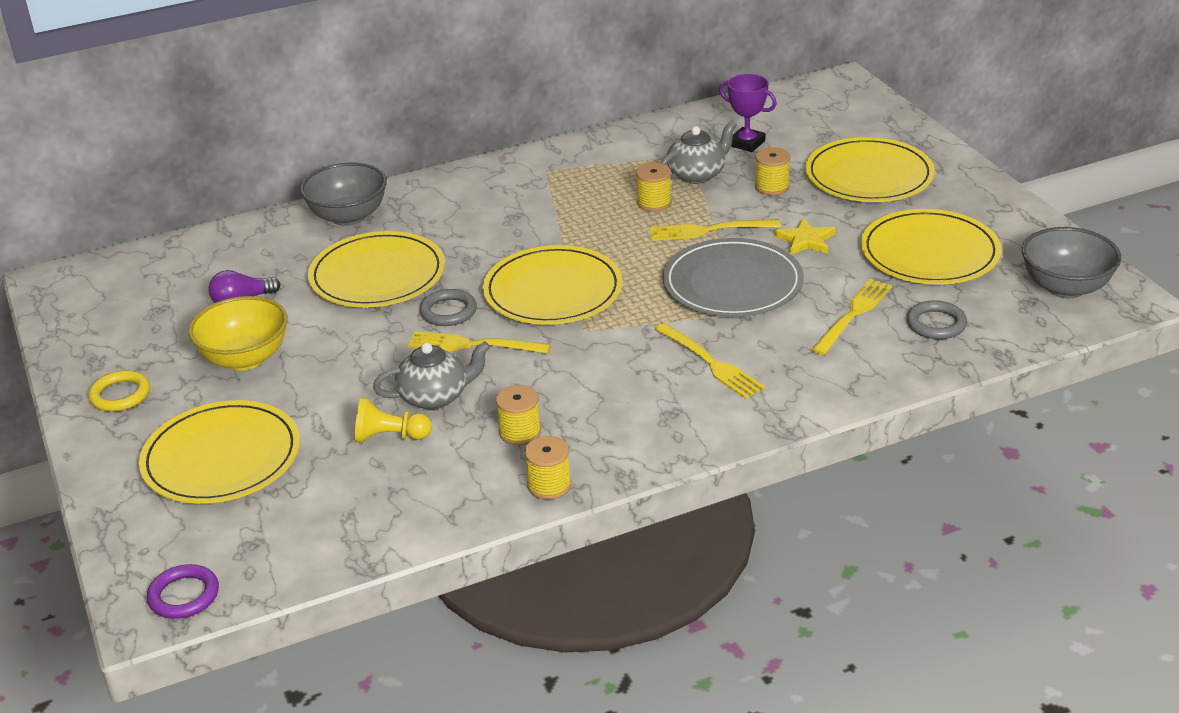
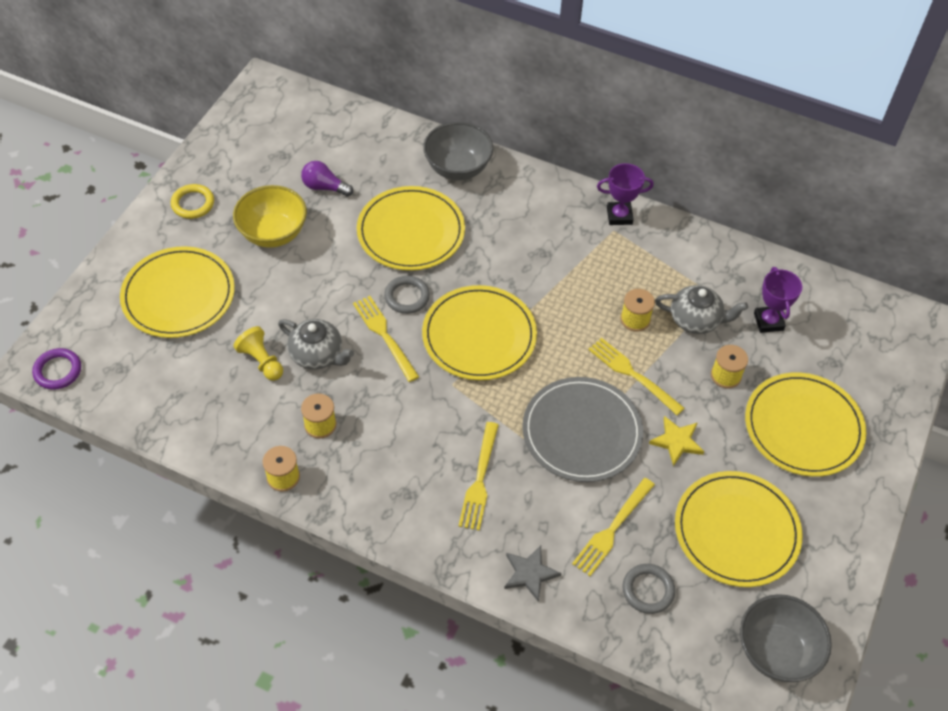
camera: 45 degrees right, 20 degrees up
(535, 160) = (619, 216): none -> purple trophy
(845, 380) = (530, 573): none -> grey star
(853, 314) = (612, 529): yellow fork -> yellow fork turned 135 degrees clockwise

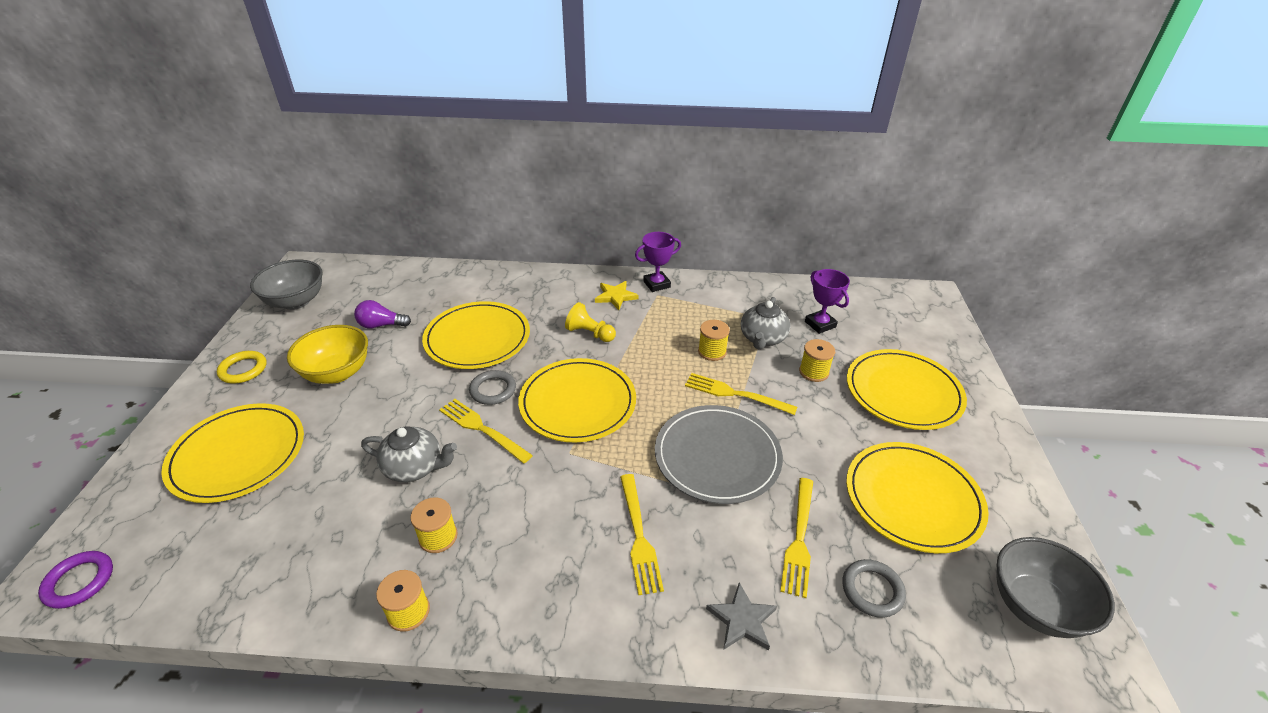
camera: 20 degrees left, 15 degrees down
(261, 361) = (351, 492): yellow pawn -> yellow pawn (590, 333)
(458, 168) = (503, 284): grey bowl -> grey bowl (296, 301)
(677, 441) = (808, 437): yellow star -> yellow star (615, 296)
(696, 320) = (762, 338): grey teapot -> grey teapot turned 120 degrees clockwise

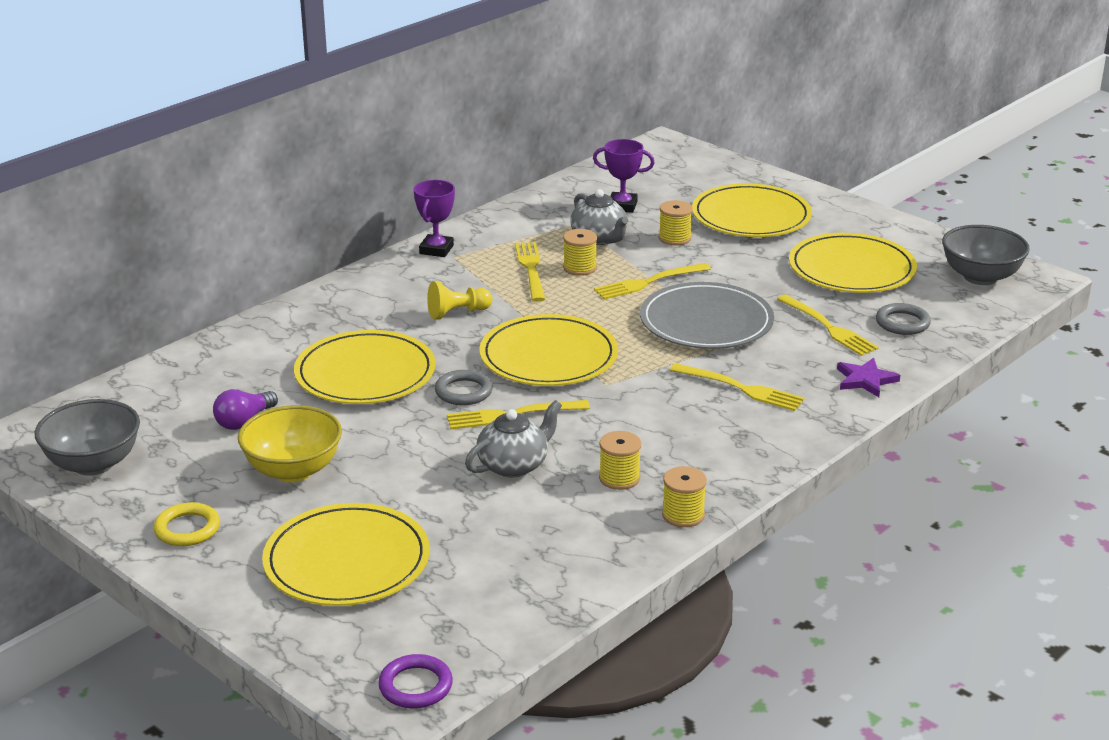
camera: 50 degrees left, 10 degrees down
(615, 296) = (420, 277): yellow star -> none
(682, 332) = (531, 269): none -> yellow fork
(742, 620) = (865, 380): grey star -> purple star

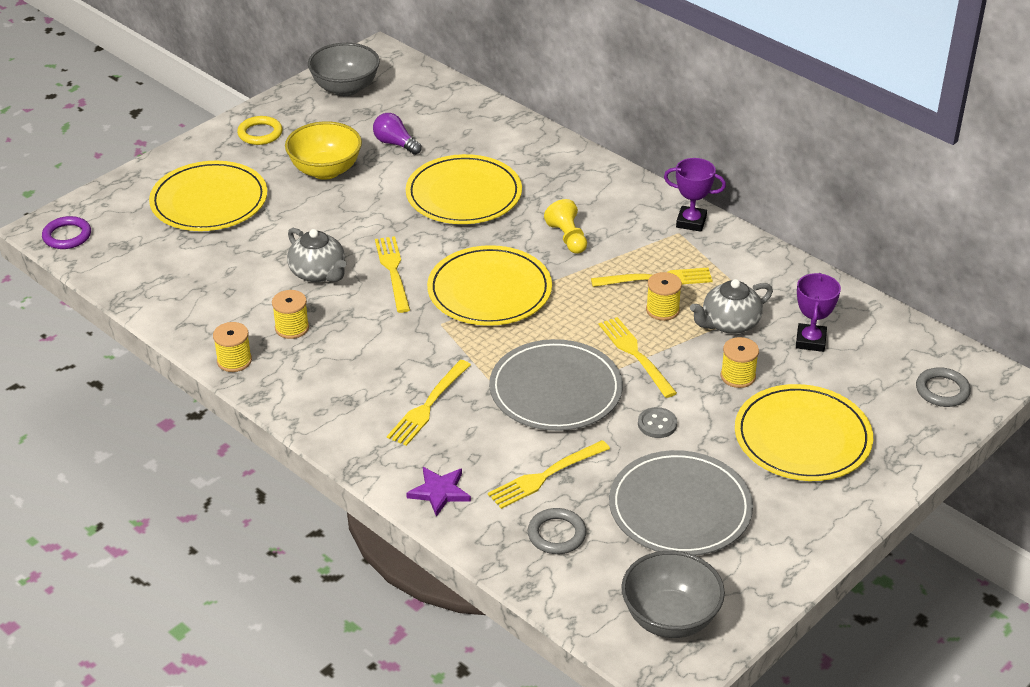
camera: 90 degrees right, 10 degrees up
(463, 391) = (432, 245): grey ring -> grey ring (942, 390)
(746, 275) = (657, 424): none -> grey button
(852, 269) = (680, 508): yellow plate -> grey plate

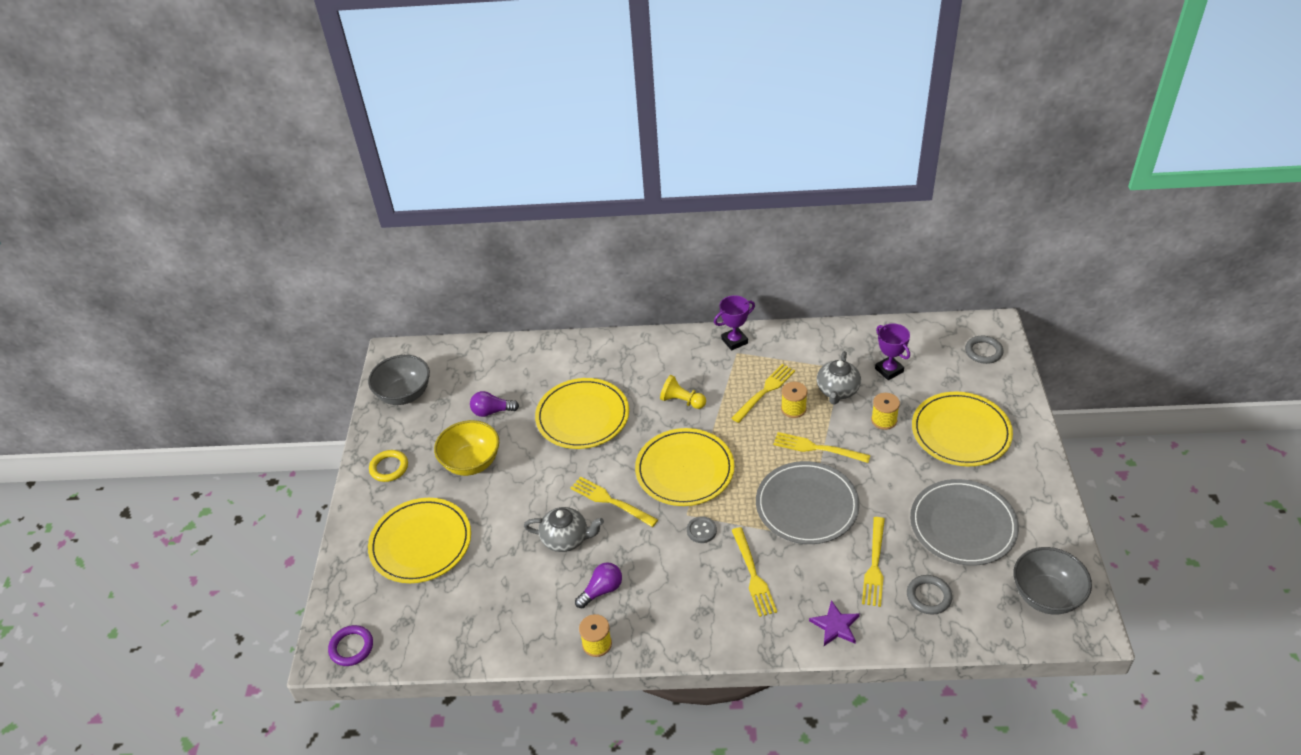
camera: 40 degrees left, 5 degrees up
(292, 328) = (601, 590): yellow spool -> purple light bulb
(657, 424) = (885, 483): grey button -> grey button (701, 530)

